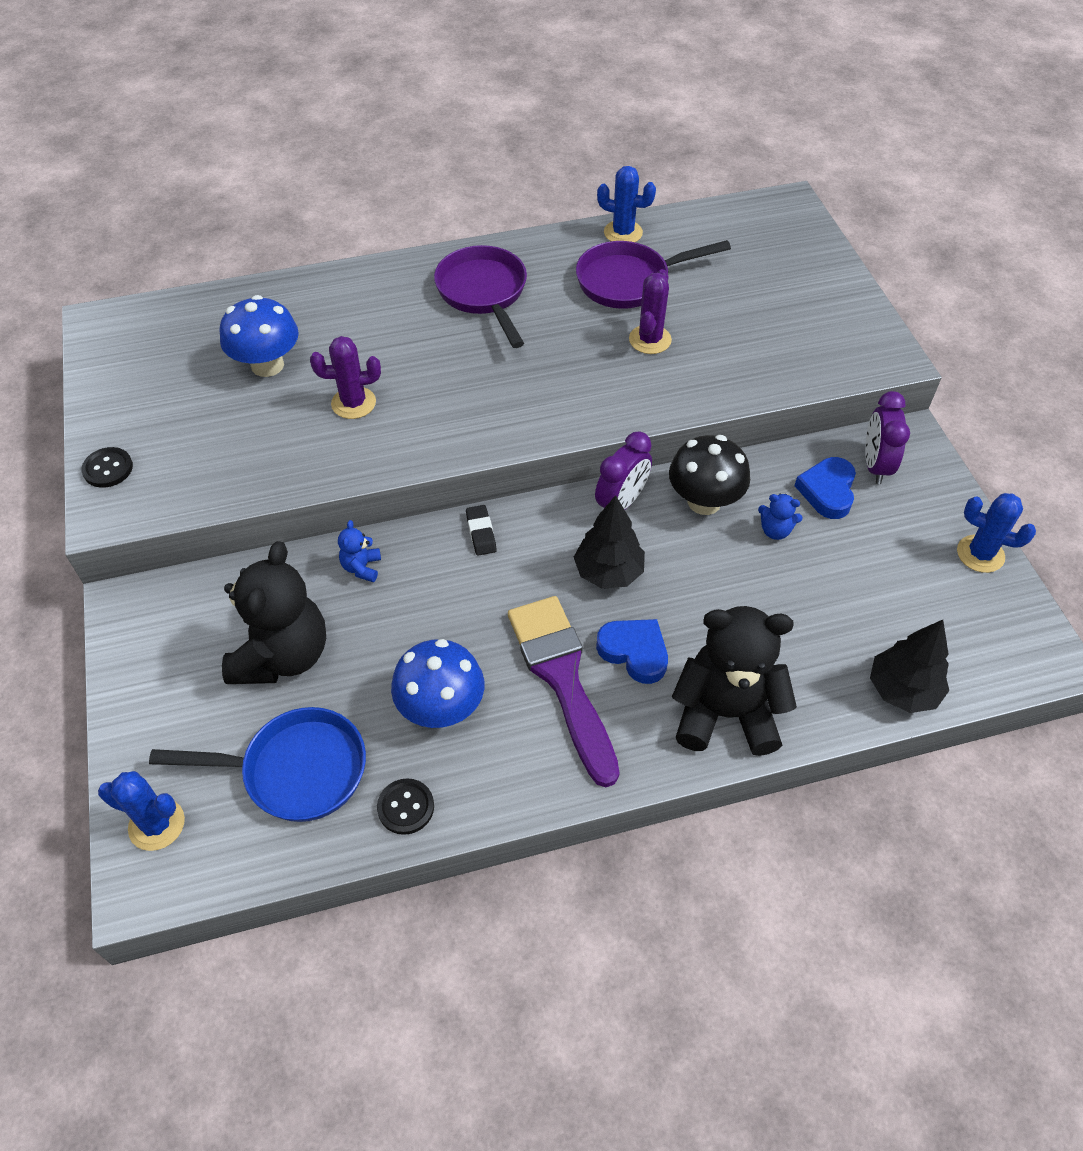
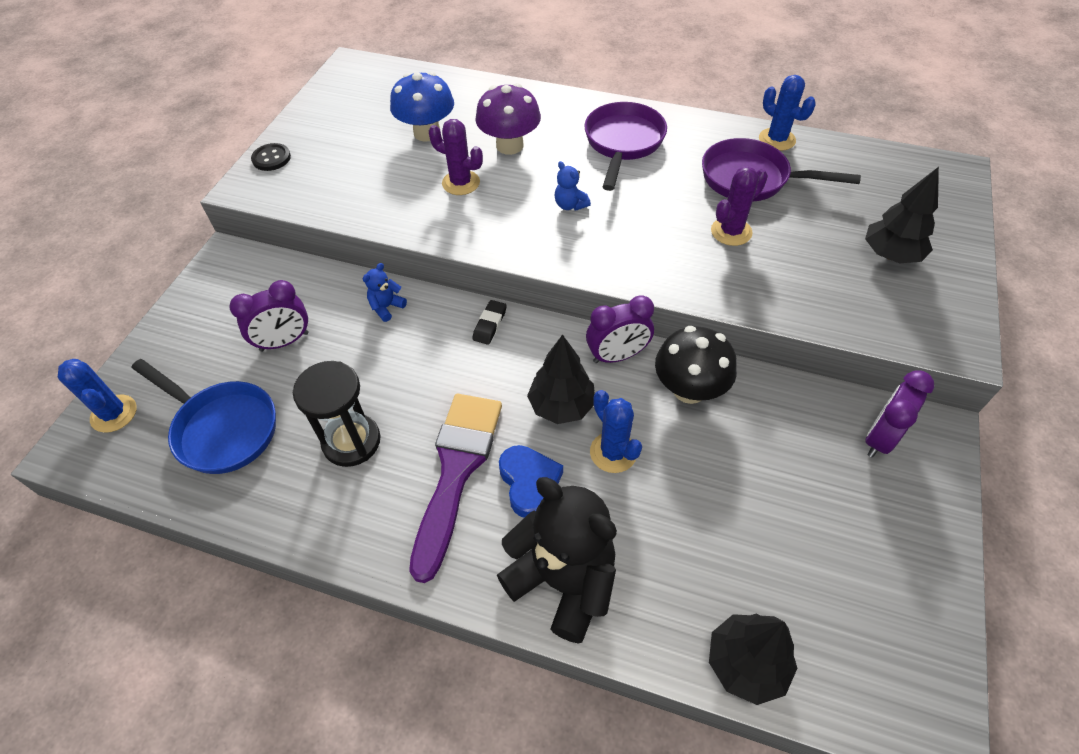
camera: 35 degrees right, 0 degrees up
(282, 655) = (284, 342): black teddy bear -> purple clock
(371, 342) = (509, 146): none -> purple mushroom
(406, 807) = (265, 501): black button -> none
(441, 708) = (351, 441): blue mushroom -> black hourglass
(775, 530) = (734, 447): blue teddy bear -> blue teddy bear (570, 205)
(792, 303) = (890, 255): none -> black tree
(827, 491) = (813, 437): blue heart -> none
(980, 554) = (932, 579): blue cactus -> blue cactus (613, 452)

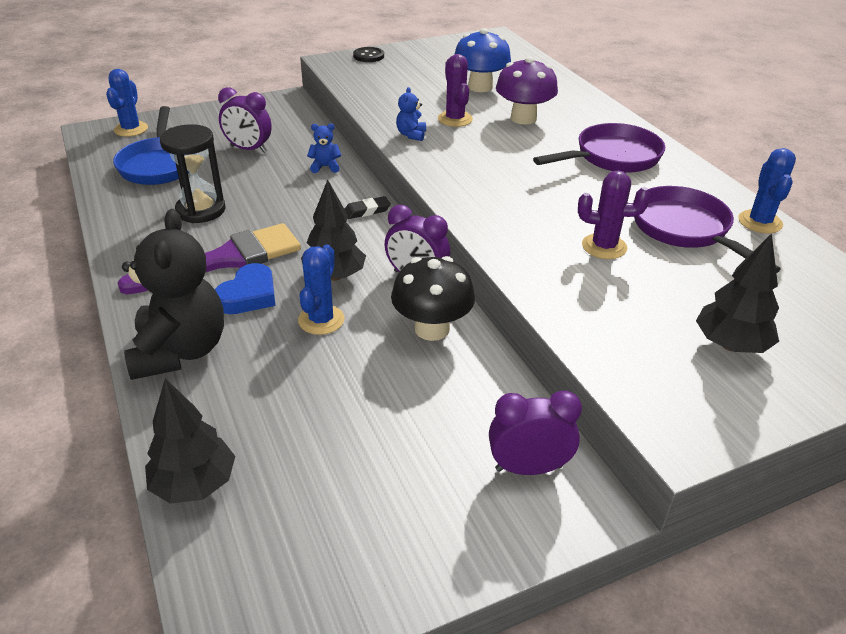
camera: 45 degrees right, 15 degrees down
(570, 205) = (506, 166): blue teddy bear -> blue teddy bear (411, 135)

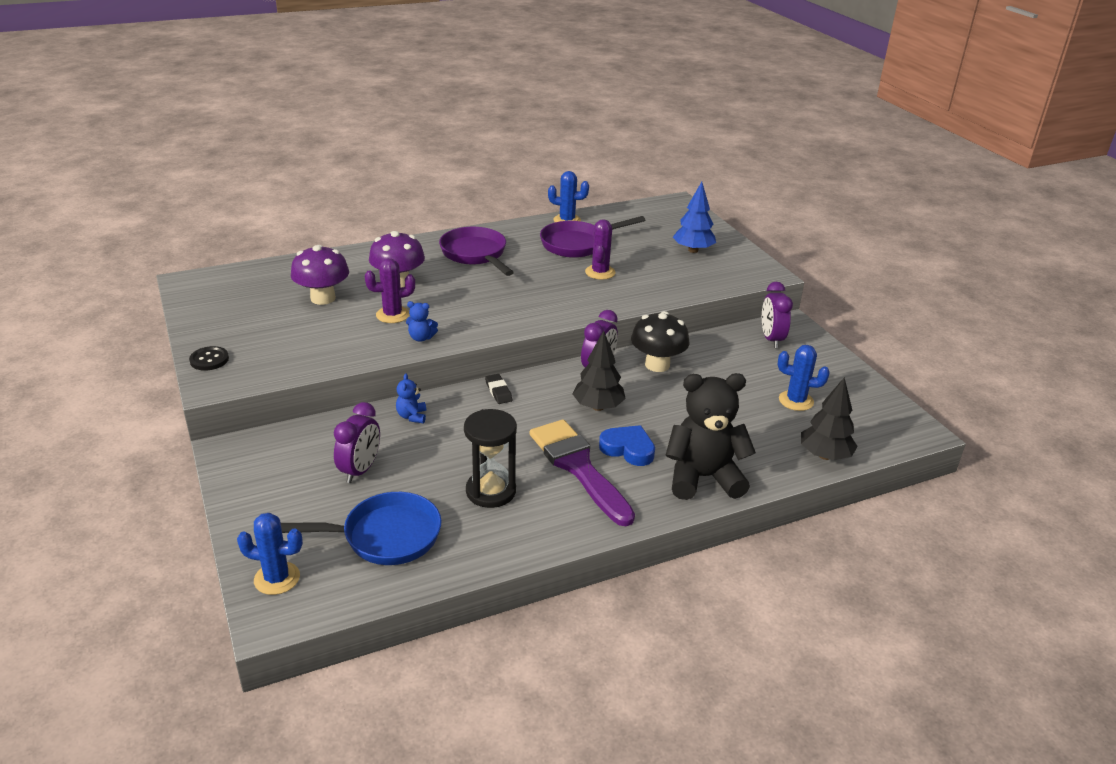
camera: 90 degrees left, 5 degrees down
(321, 320) = (654, 412): blue cactus -> blue cactus (796, 401)
(480, 87) = (323, 298): blue mushroom -> purple mushroom
(730, 345) = (693, 250): black tree -> blue tree

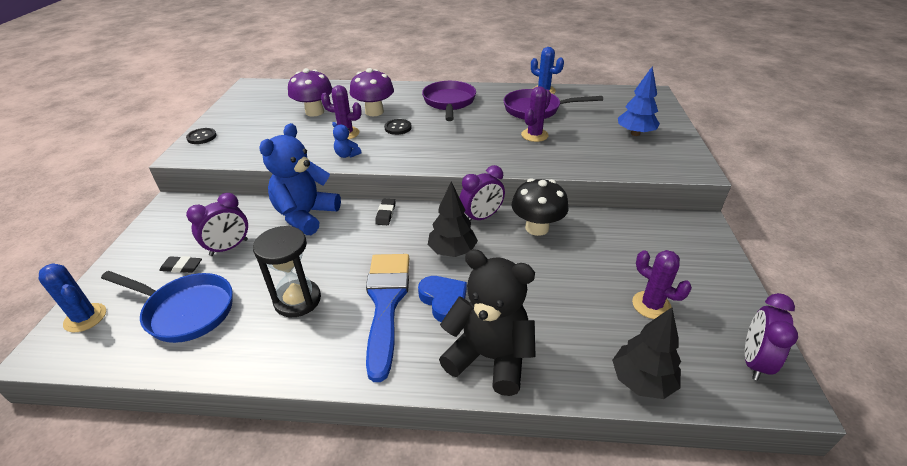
camera: 30 degrees right, 5 degrees up
(328, 503) = (182, 267): none -> black eraser
(412, 416) = (306, 215): blue teddy bear -> blue teddy bear, size x2.39
(447, 295) = (398, 128): none -> black button
(578, 467) = (386, 303): purple brush -> blue brush
(771, 339) = (669, 233): purple clock -> purple clock (753, 361)
(796, 401) = (651, 305): blue cactus -> purple cactus

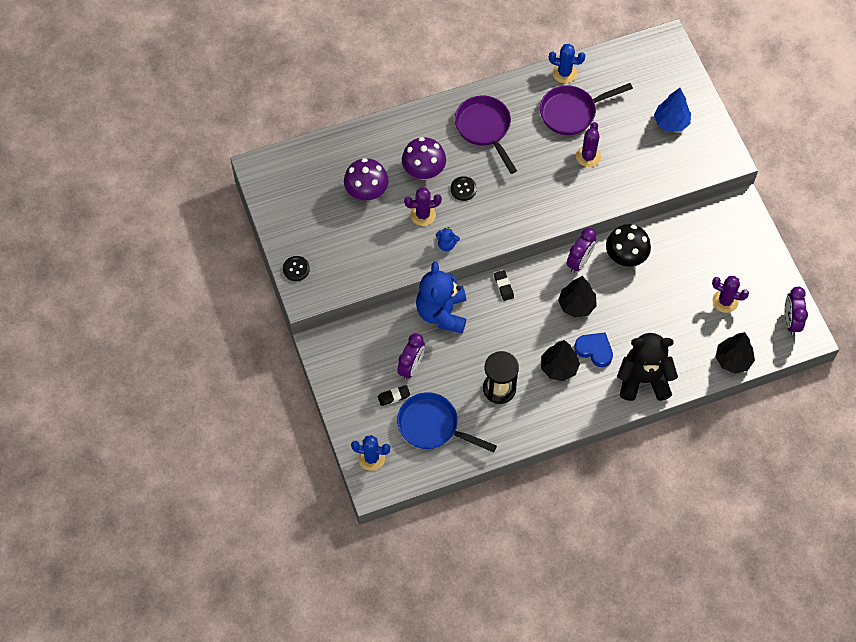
camera: 25 degrees left, 25 degrees up
(185, 311) = (432, 426): blue pan -> blue pan turned 150 degrees counterclockwise
(386, 303) = (559, 367): blue brush -> black tree

